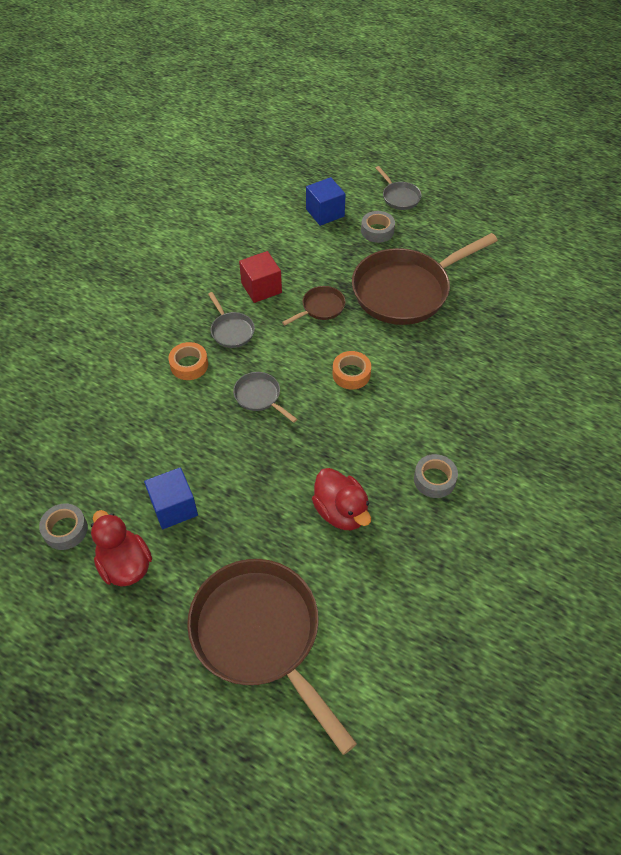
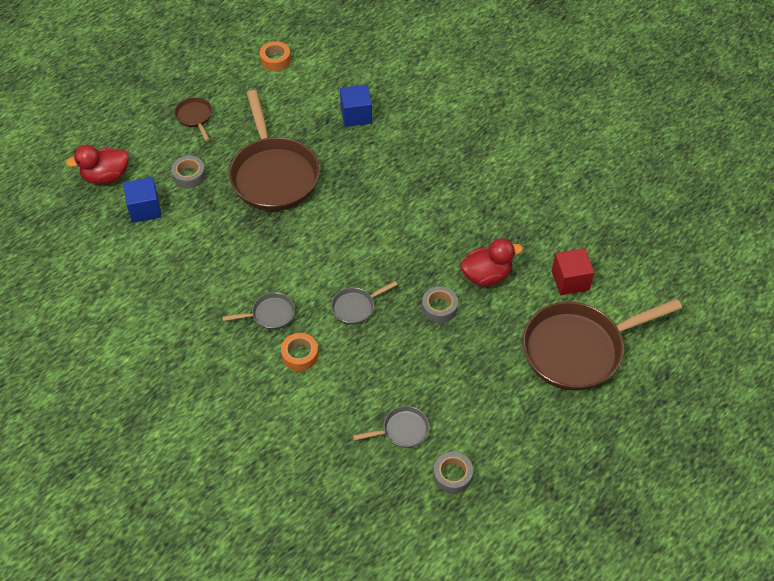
camera: 75 degrees left, 0 degrees up
(125, 565) = (498, 433): red duck -> red duck (106, 176)
(174, 507) = (452, 389): blue cube -> blue cube (356, 115)
(261, 288) = (225, 280): red cube -> red cube (570, 280)
(321, 308) = (269, 240): brown pan -> brown pan (195, 117)
(351, 374) = (353, 236): orange tape -> orange tape (275, 59)
(399, 197) = (151, 147): grey pan -> grey pan (402, 430)
(434, 479) = (474, 210): grey tape -> grey tape (439, 308)

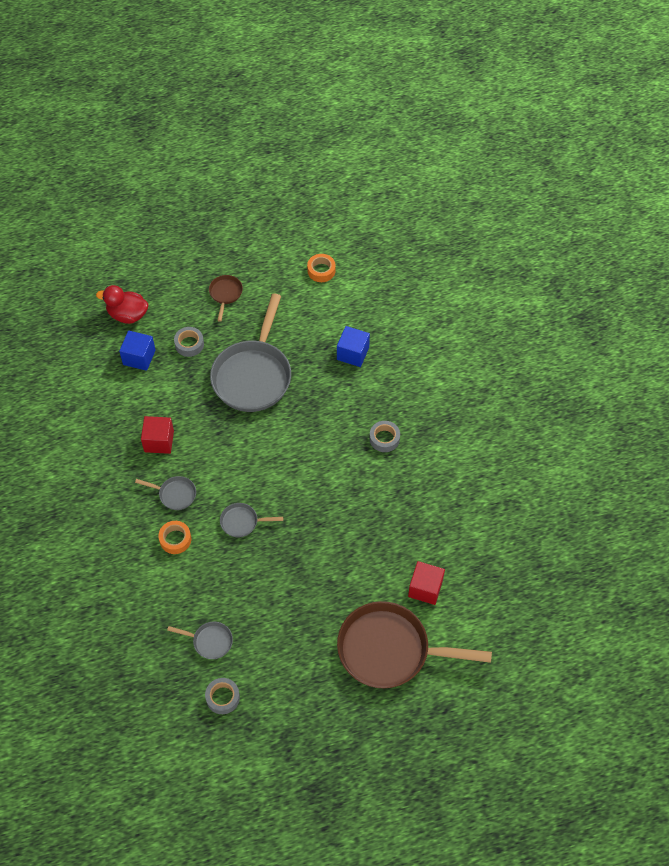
camera: 30 degrees right, 5 degrees up
(219, 274) = (159, 441): none -> red cube
(273, 175) = (253, 375): brown pan -> grey pan
(439, 308) = (305, 556): grey tape -> grey tape (384, 439)
(486, 275) = (361, 549): red duck -> none

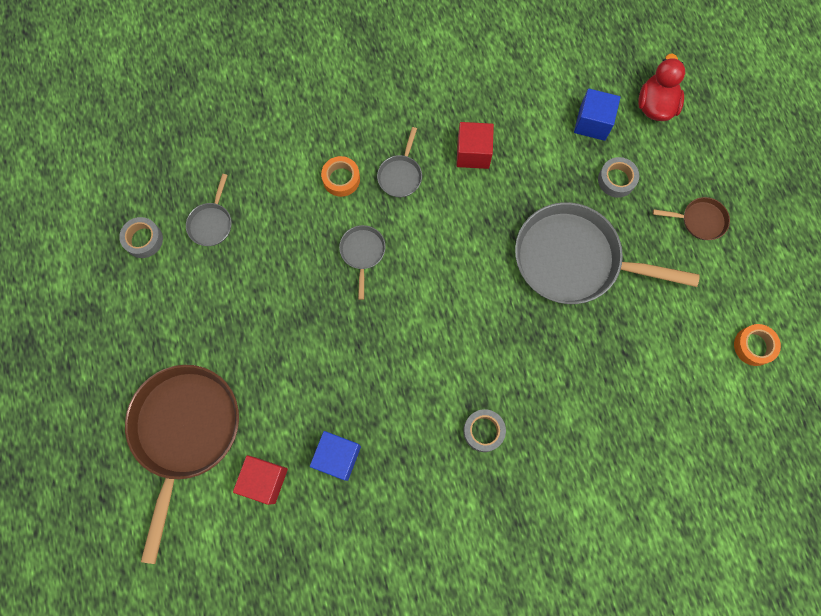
camera: 90 degrees right, 15 degrees up
(353, 353) = (617, 389): blue cube -> blue cube (337, 457)

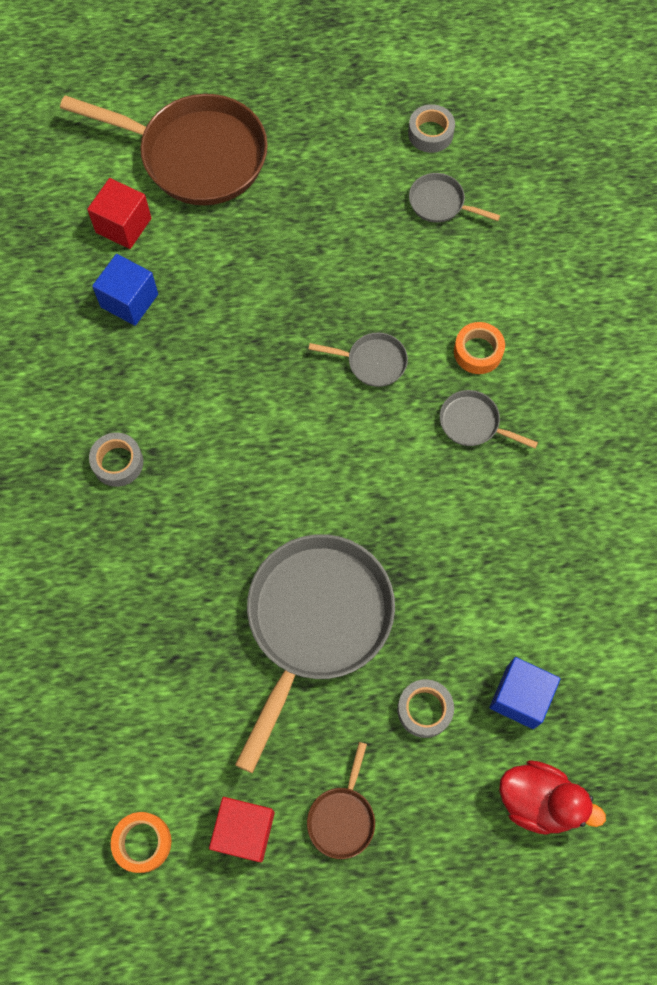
camera: 100 degrees right, 5 degrees down
(473, 153) = (493, 520): red cube -> red cube (244, 830)

